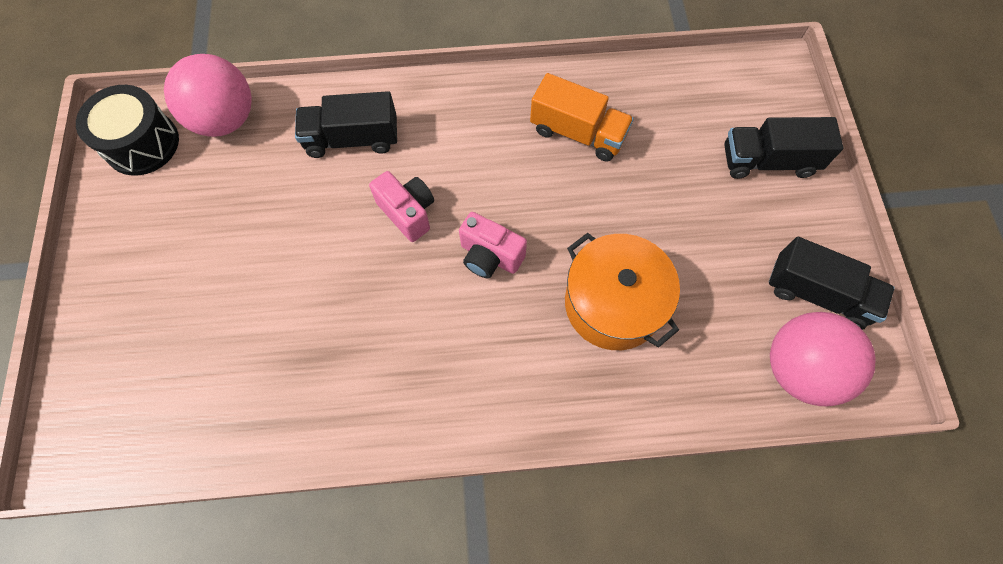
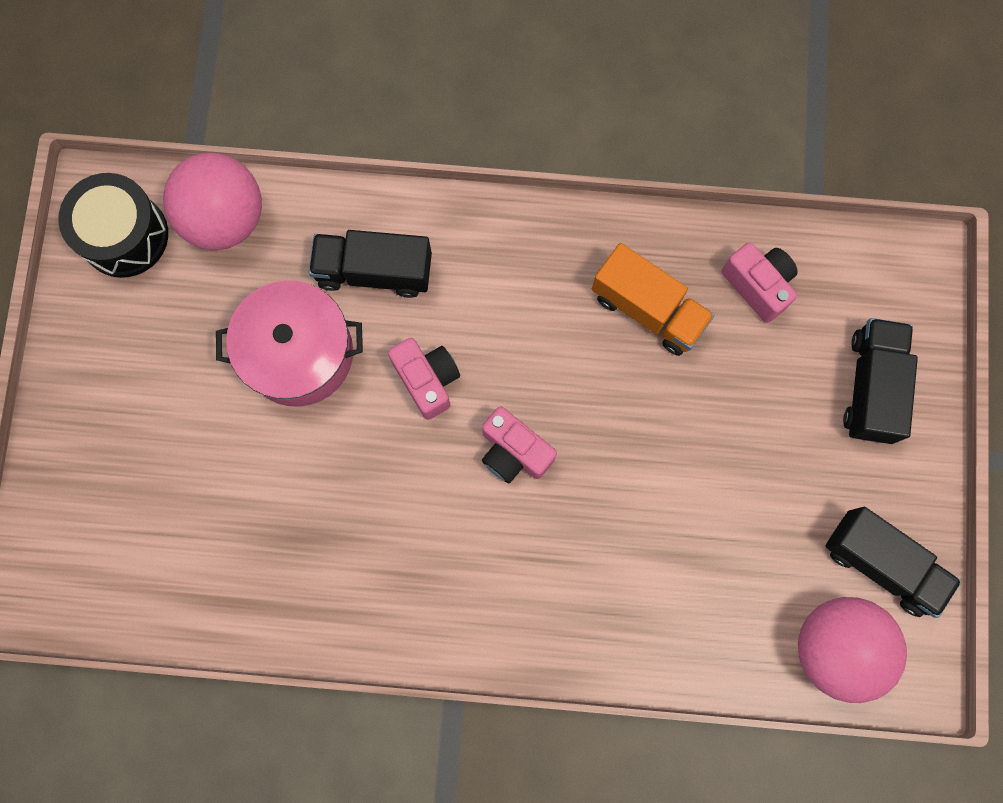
camera: 10 degrees right, 10 degrees up
(297, 209) = (299, 353): none -> pink pot
(613, 304) = (643, 534): orange pot -> none
(660, 103) = (758, 285): none -> pink camera
(768, 161) = (871, 387): black truck -> black truck turned 90 degrees clockwise

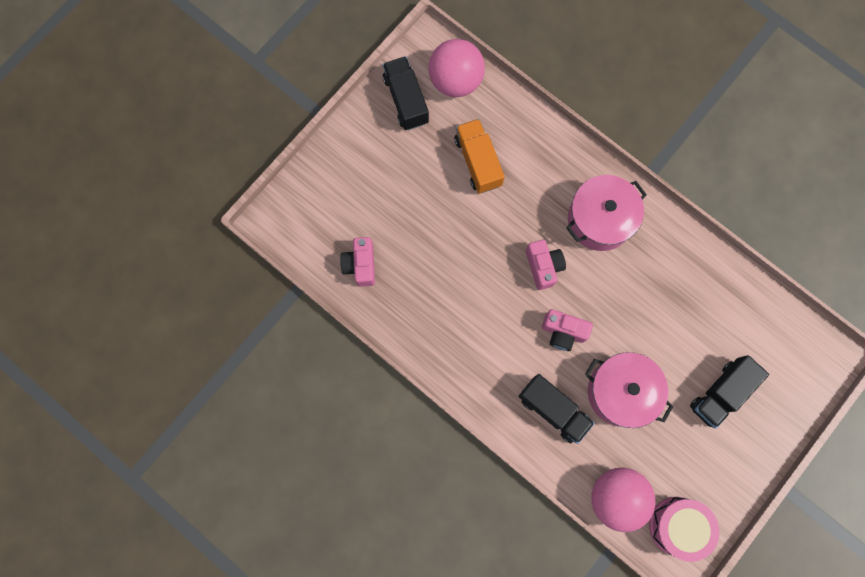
camera: 145 degrees left, 0 degrees up
(124, 235) = (677, 526): black drum -> pink drum
(427, 380) = (563, 332): pink camera -> pink camera turned 75 degrees counterclockwise
(480, 576) = (600, 219): none -> pink pot
(648, 309) = (425, 291): orange truck -> orange truck (478, 161)
(871, 387) = (345, 179): black truck -> black truck (721, 393)

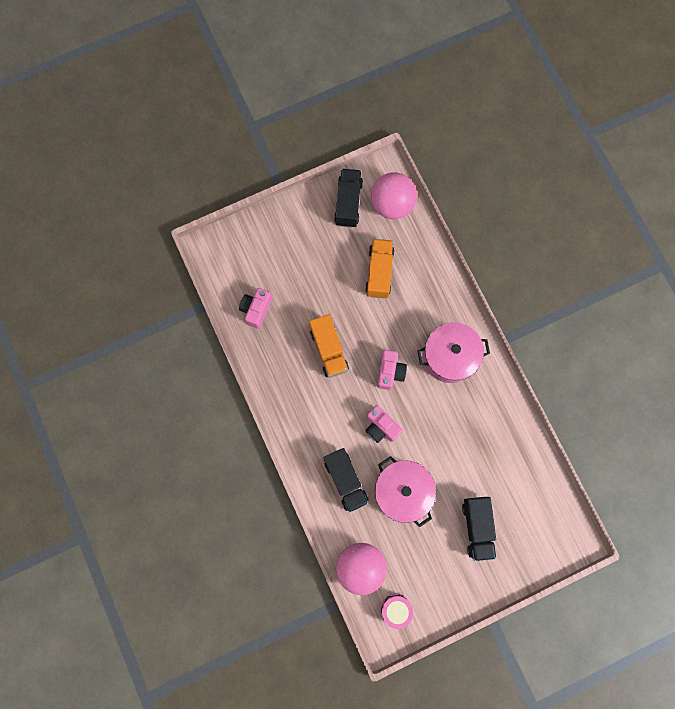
camera: 25 degrees right, 0 degrees up
(464, 273) = (329, 350): none -> orange truck
(677, 526) = (396, 609): pink drum -> pink drum, size x0.65
(721, 393) = (477, 527): black truck -> black truck turned 75 degrees counterclockwise

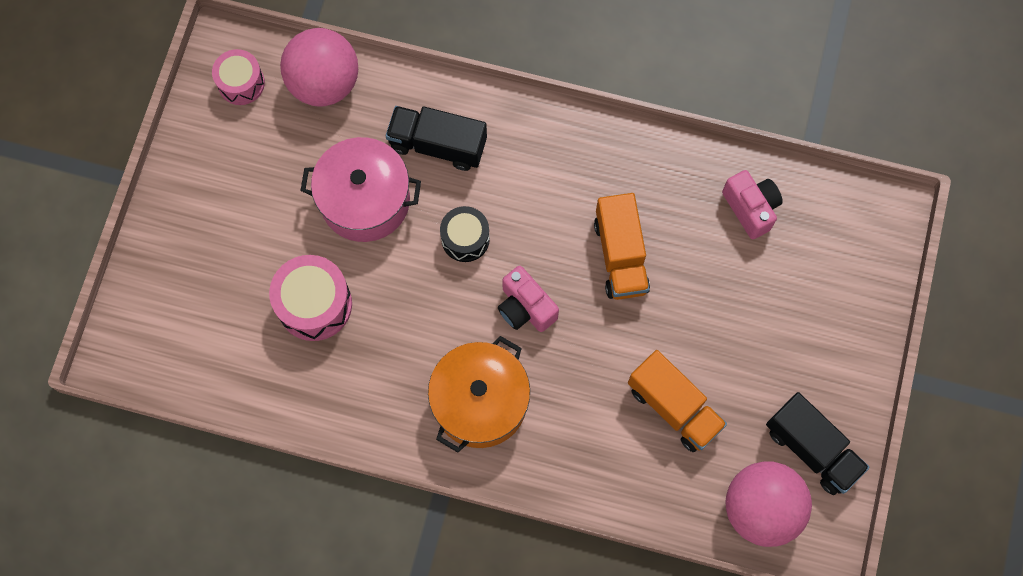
camera: 130 degrees right, 5 degrees down
(329, 350) = (620, 256): orange truck -> orange truck turned 120 degrees counterclockwise
(381, 427) = (465, 239): pink camera -> black drum
(449, 356) = (480, 402): pink pot -> orange pot
(471, 470) = (314, 304): none -> pink drum
(477, 527) = (242, 252): black truck -> none

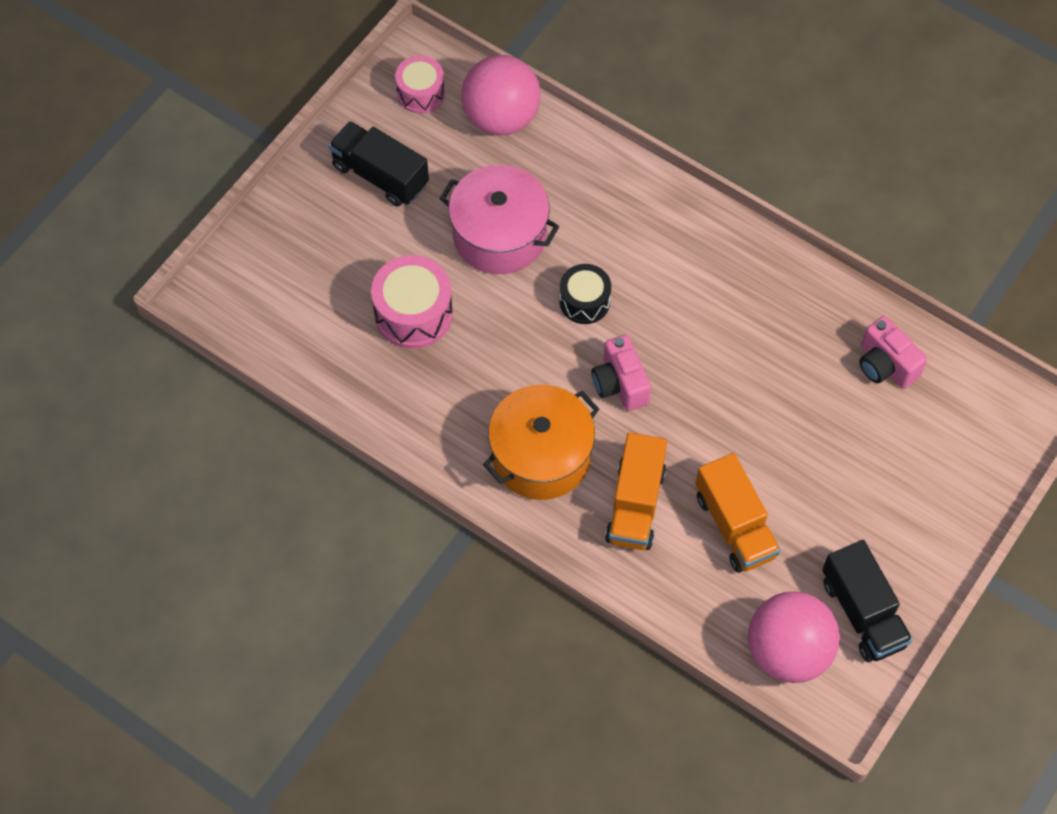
camera: 20 degrees right, 10 degrees down
(437, 145) = (590, 207): black truck -> black truck (380, 175)
(620, 256) = (734, 367): orange truck -> orange truck (635, 504)
(750, 208) = (885, 365): pink camera -> pink camera turned 150 degrees clockwise

